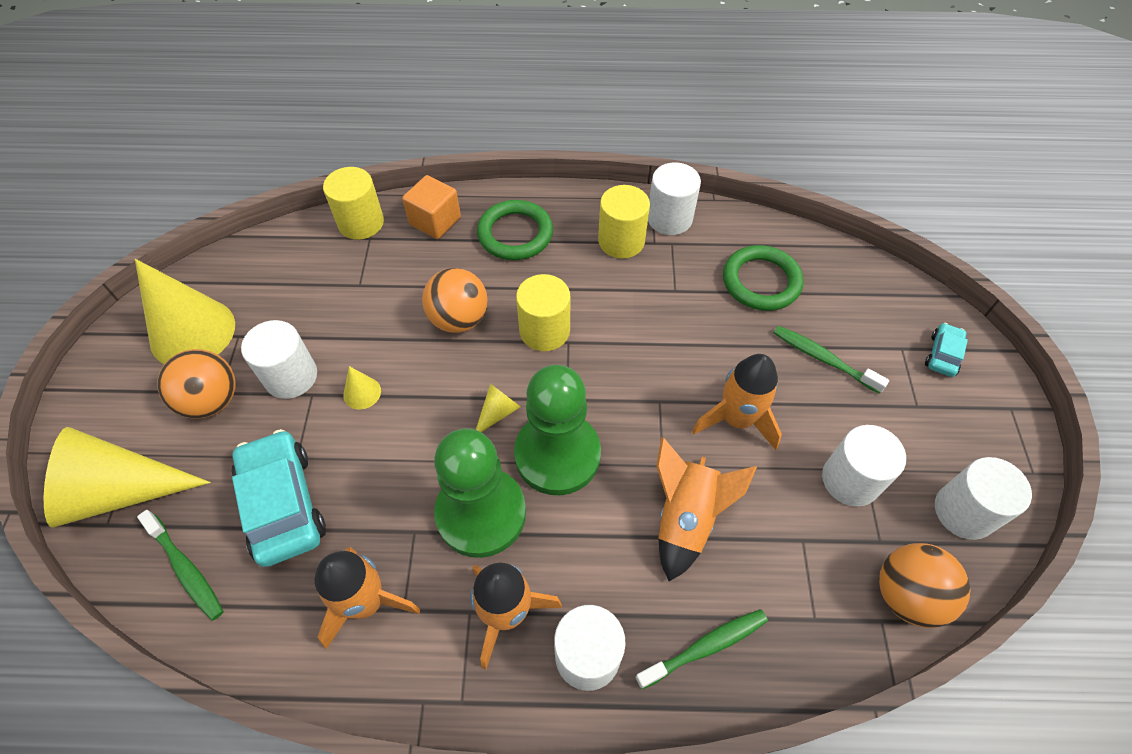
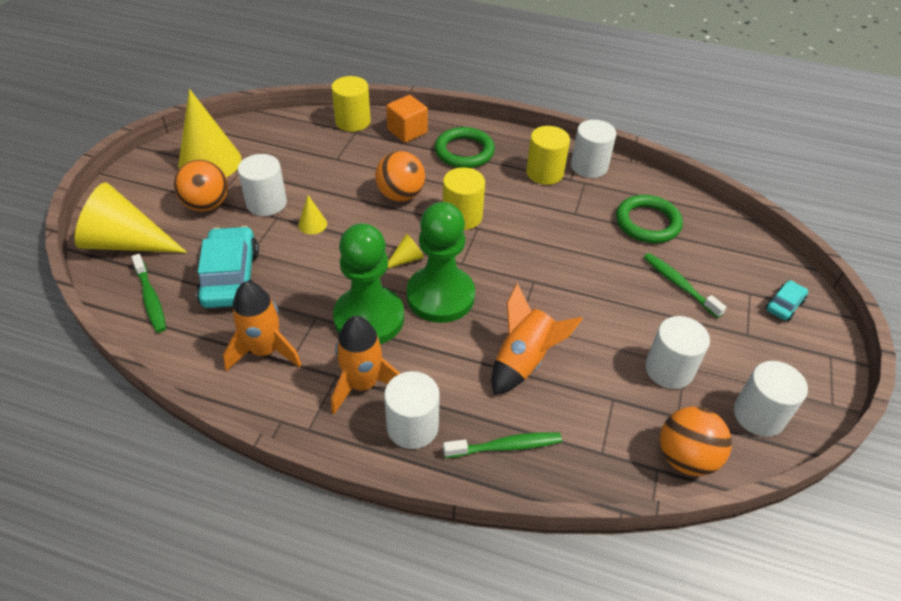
camera: 15 degrees right, 10 degrees down
(736, 419) = (590, 307): orange rocket -> none

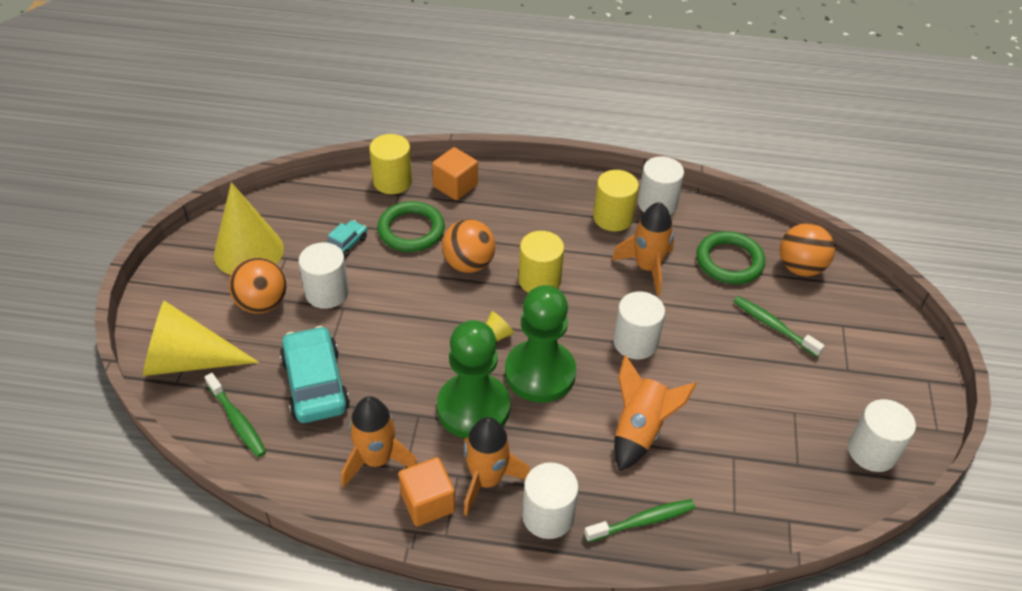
camera: 10 degrees left, 0 degrees up
(300, 396) = (428, 502): none -> orange cube
(312, 224) = (384, 310): yellow cone -> none
(464, 151) = (522, 203): green ring -> green ring (411, 230)
(566, 218) = (647, 267): none -> orange rocket
(669, 369) = (781, 418): white cylinder -> white cylinder (635, 342)
(685, 457) = (813, 504): orange ball -> orange ball (800, 267)
(784, 305) = (877, 334): turquoise car -> turquoise car (346, 244)

